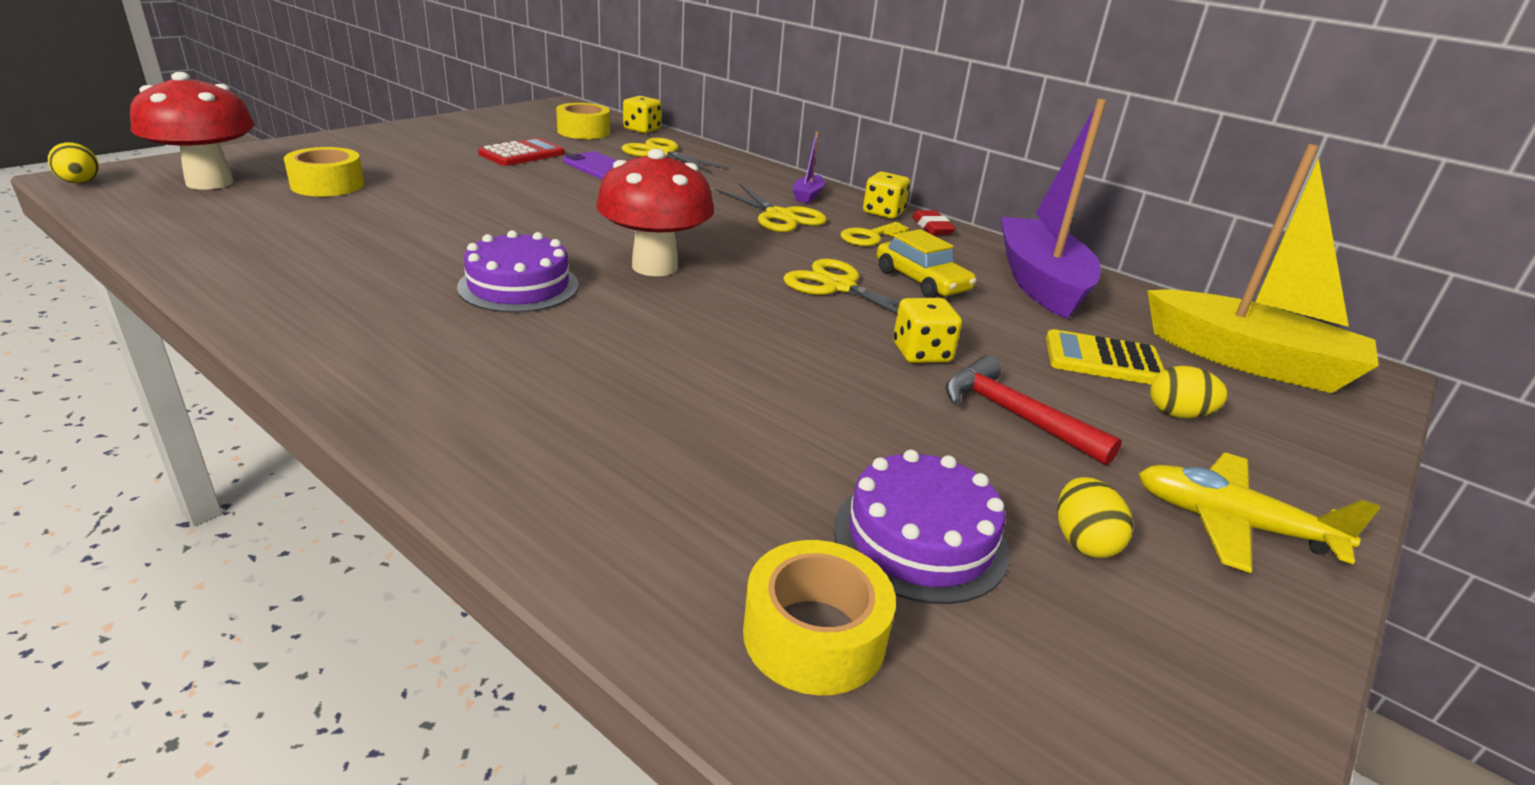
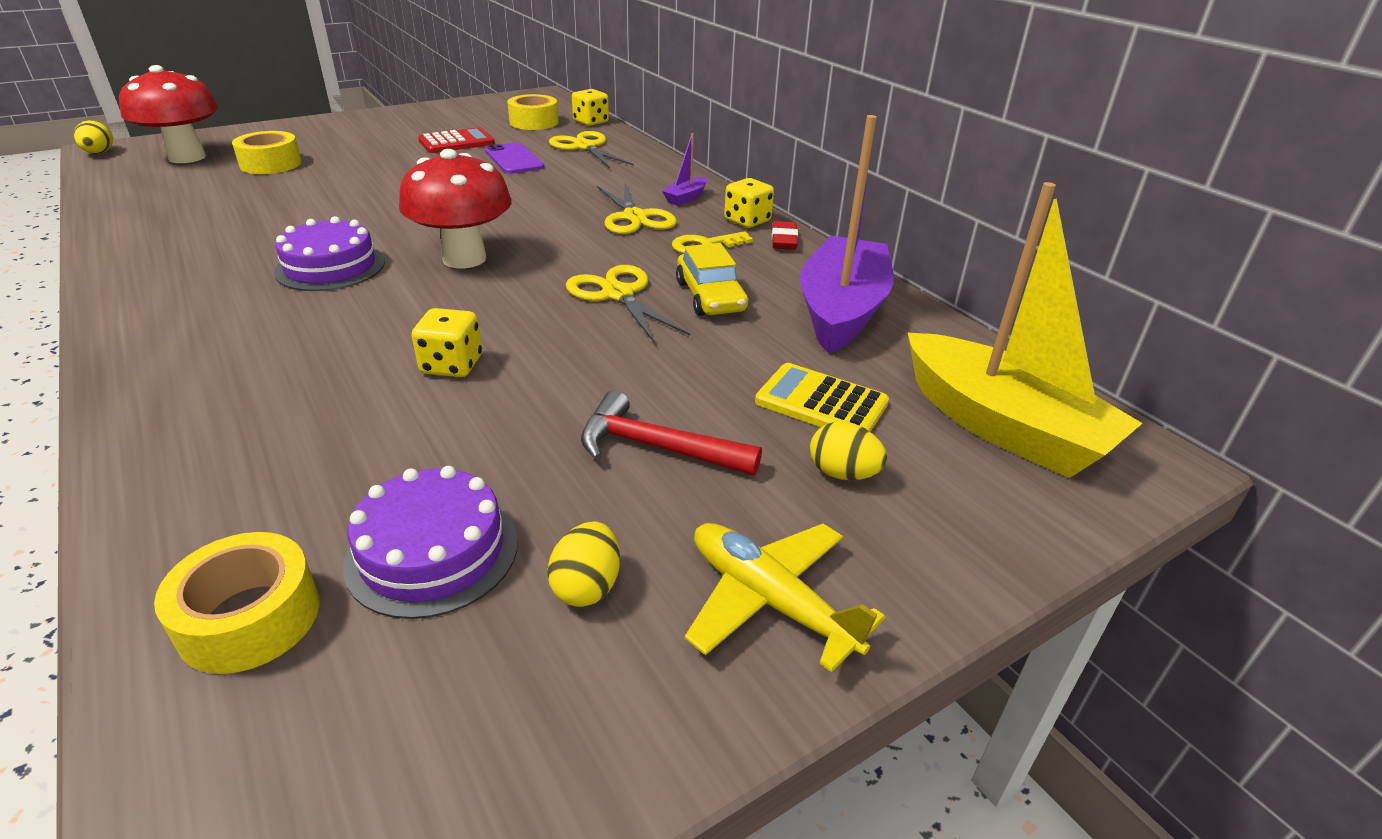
camera: 20 degrees right, 5 degrees up
(921, 353) = (629, 371): yellow dice -> yellow dice (452, 365)
(1015, 416) = (657, 448): red hammer -> red hammer turned 45 degrees counterclockwise

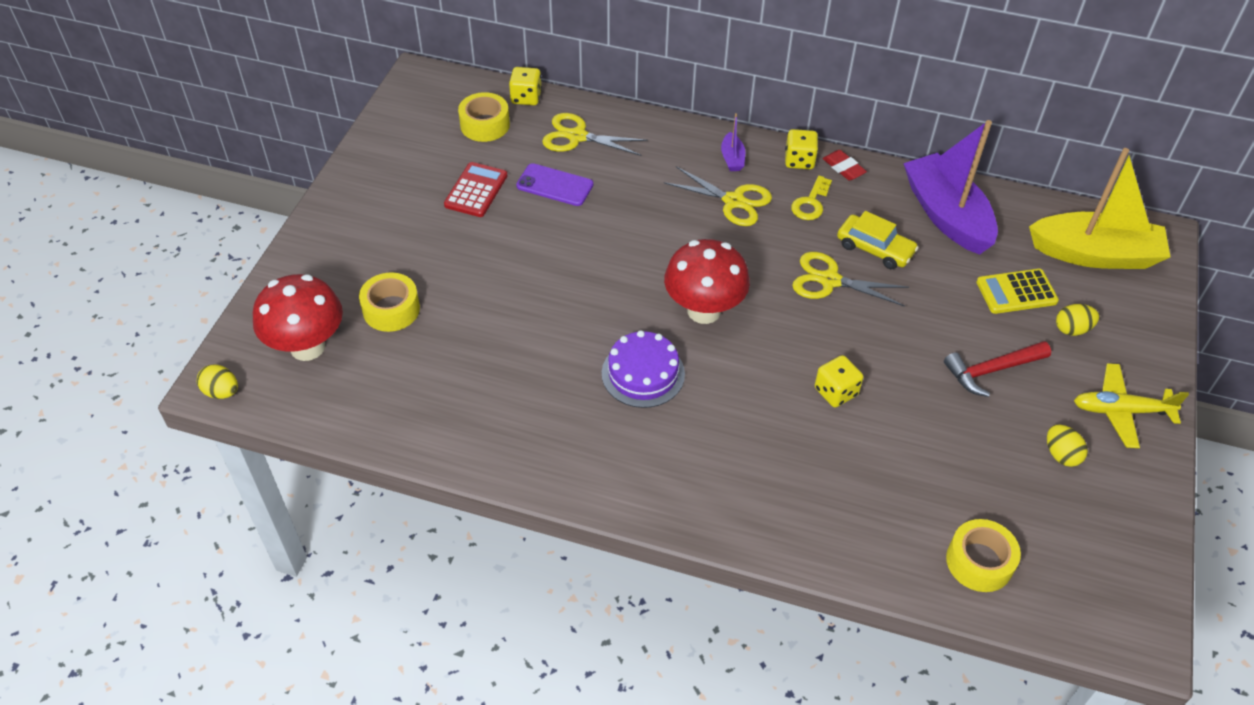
camera: 40 degrees left, 15 degrees up
(432, 551) = (991, 486): purple cake -> none

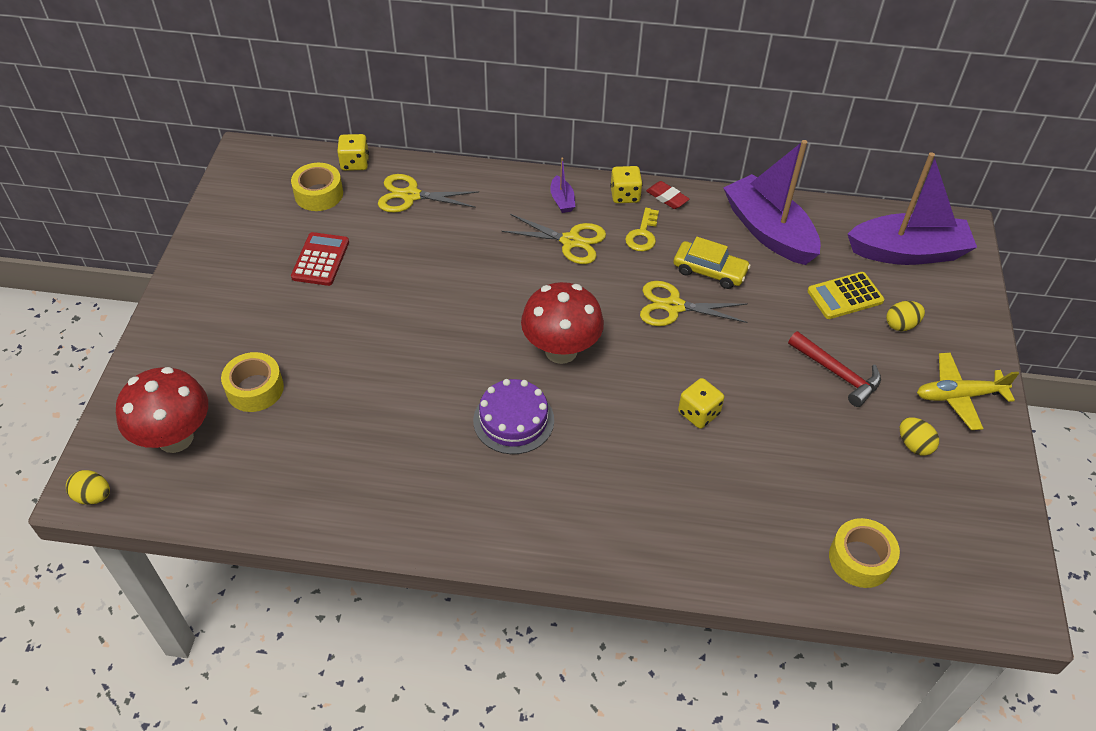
camera: 10 degrees left, 0 degrees up
(555, 185) = (397, 246): purple phone -> none
(992, 370) = (837, 373): red hammer -> red hammer turned 105 degrees counterclockwise
(1095, 254) = (908, 252): yellow boat -> purple boat

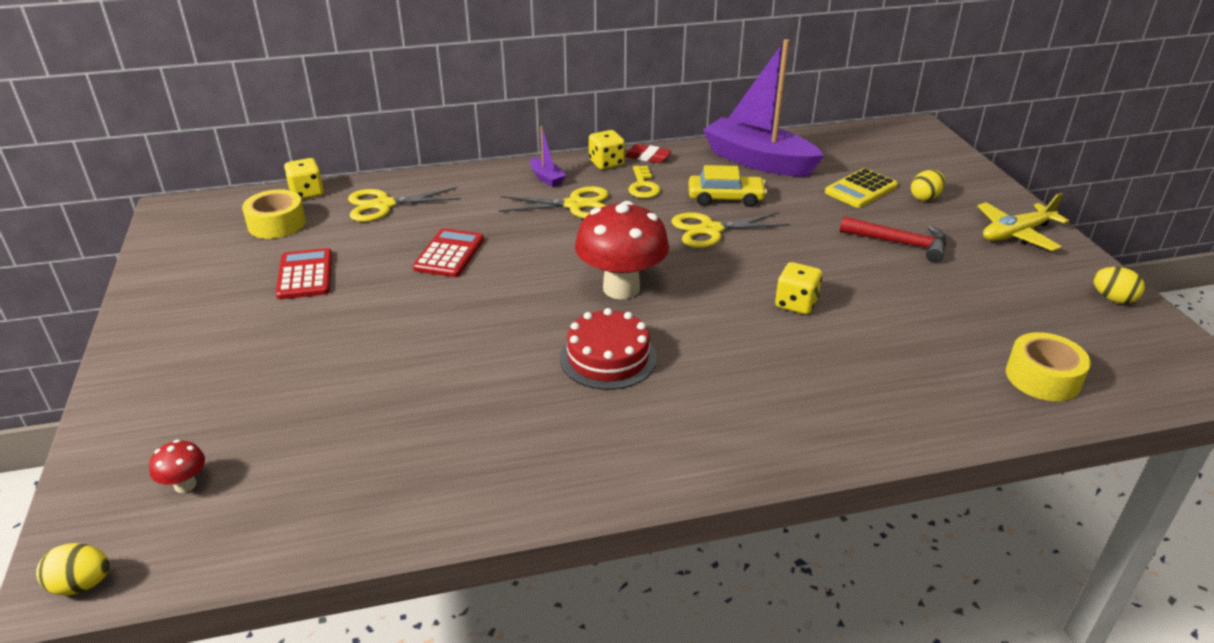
camera: 20 degrees left, 15 degrees down
(175, 438) = (185, 485): red mushroom -> red mushroom, size x0.43
(255, 389) = (276, 407): yellow tape -> none
(440, 269) = (449, 254): none -> red calculator
(513, 420) = (608, 357): purple cake -> red cake
(908, 252) = (888, 150): purple boat -> none
(914, 445) = (1011, 277): yellow egg -> yellow egg (1113, 299)

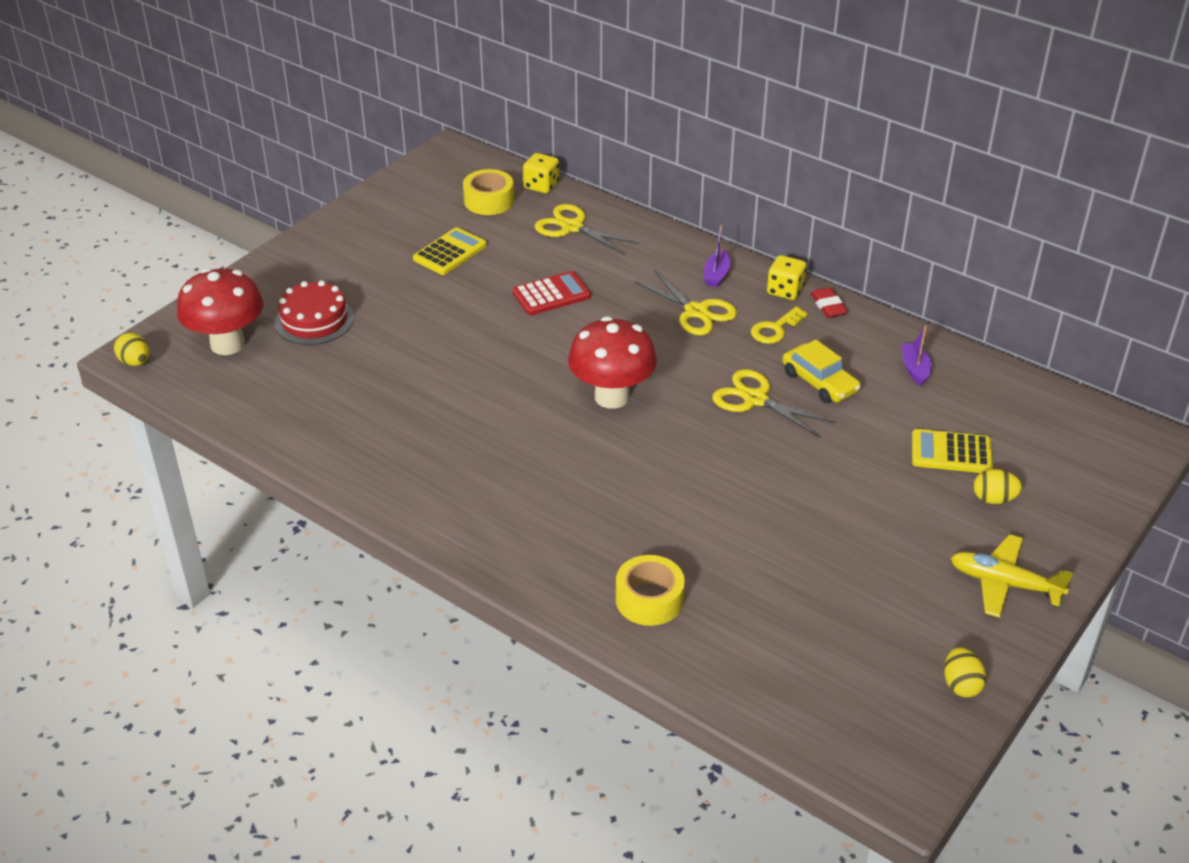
camera: 50 degrees right, 5 degrees up
(185, 485) = (227, 344): red mushroom -> red mushroom, size x2.34
(305, 275) = (450, 252): red calculator -> yellow calculator
(608, 357) = (521, 435): red cake -> red cake (314, 320)
(758, 161) = (915, 369): purple boat -> purple boat, size x0.41
(796, 303) = (705, 495): yellow dice -> none
(899, 243) = (882, 515): red hammer -> none
(1042, 377) = (767, 674): yellow tape -> yellow tape (649, 599)

